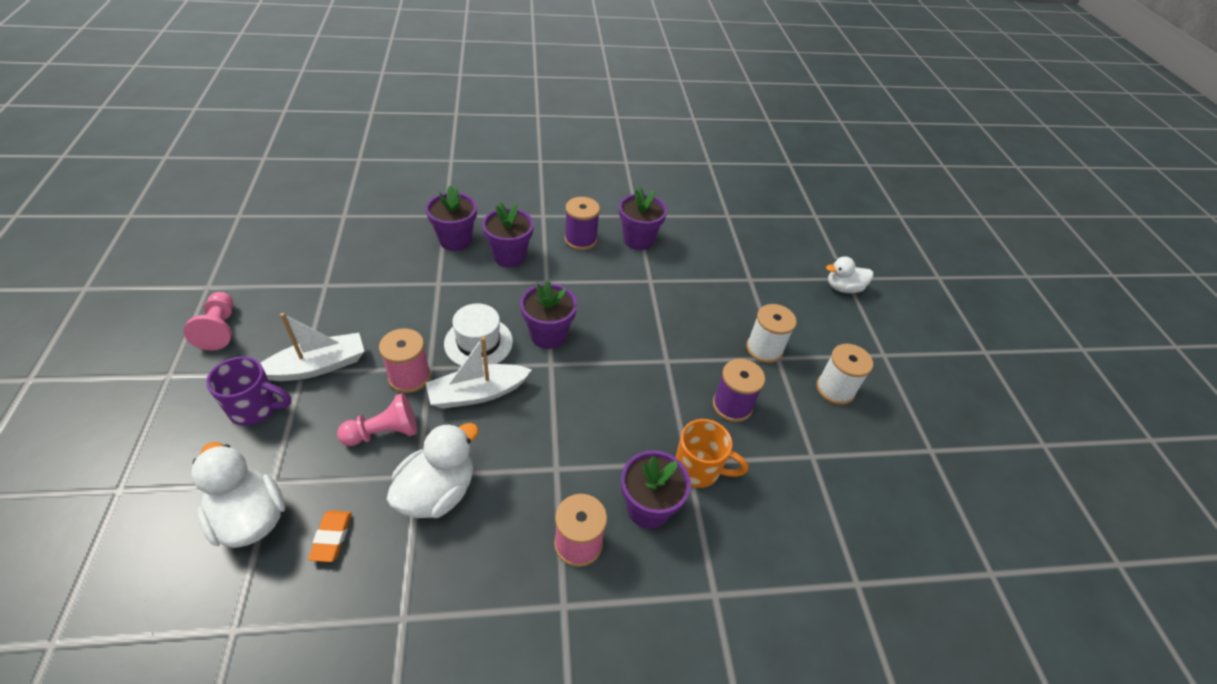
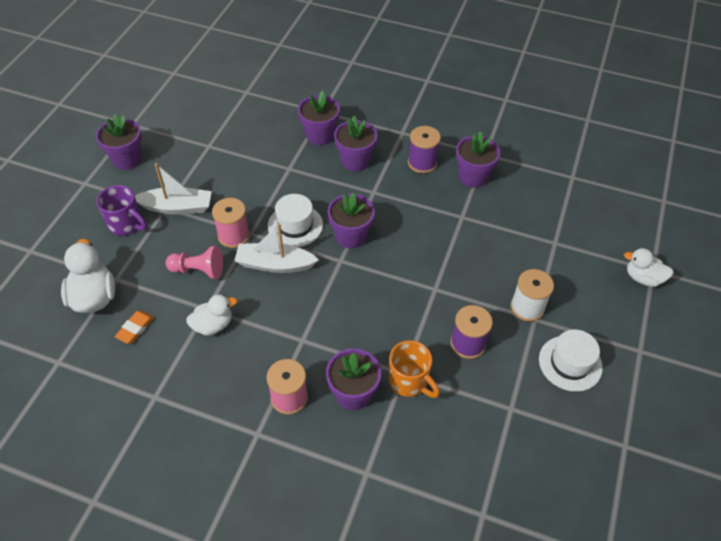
camera: 30 degrees right, 5 degrees up
(220, 329) = (127, 159): pink pawn -> purple flower pot
(437, 492) = (213, 325): white duck -> white duck, size x0.66
(835, 389) = (570, 363): white spool -> white hat

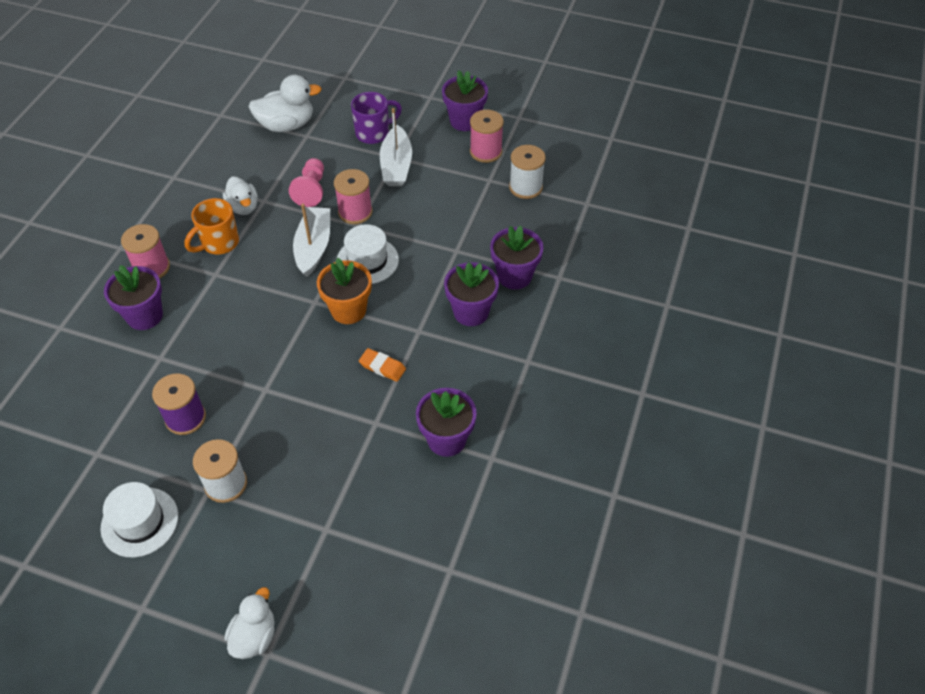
camera: 90 degrees right, 0 degrees up
(126, 224) = (374, 133): purple mug -> purple mug turned 150 degrees counterclockwise
(135, 328) = (247, 156): orange eraser -> orange eraser (382, 367)
(172, 147) = (486, 152): none -> pink spool
(222, 124) = (525, 187): none -> white spool
(351, 236) = (348, 310): purple flower pot -> orange flower pot
(409, 382) = (148, 362): orange mug -> orange mug (219, 243)
(422, 163) = (471, 382): purple spool -> none

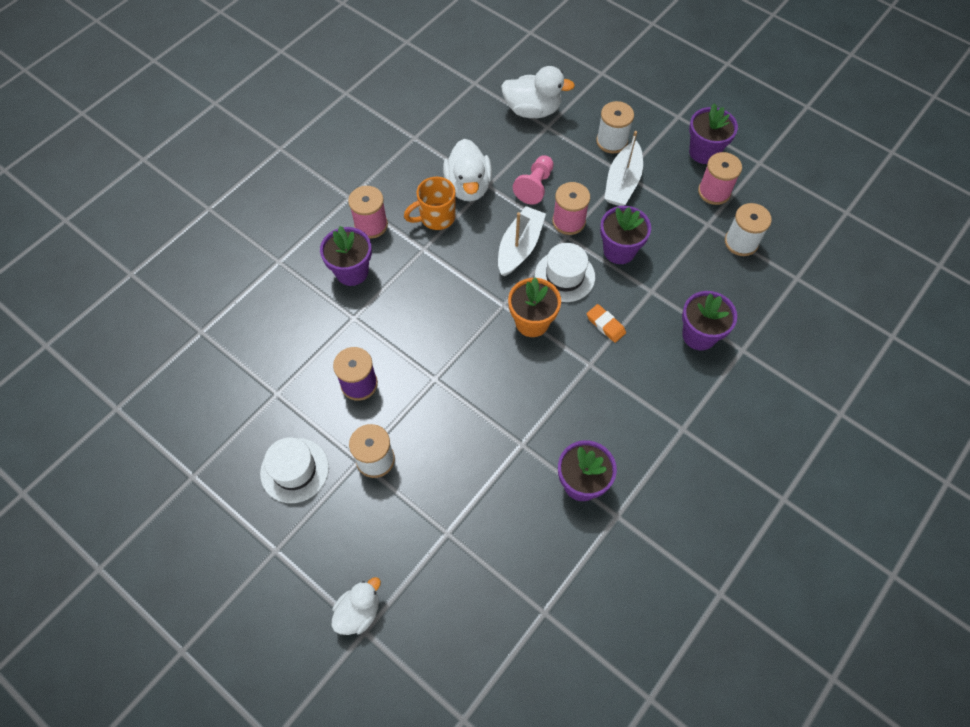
camera: 20 degrees right, 10 degrees up
(243, 207) = (468, 186): white duck -> white duck, size x1.52
(374, 133) = (611, 141): purple mug -> white spool
(382, 367) = (545, 390): orange eraser -> orange eraser (605, 325)
(471, 312) = (645, 360): purple flower pot -> purple flower pot (619, 250)

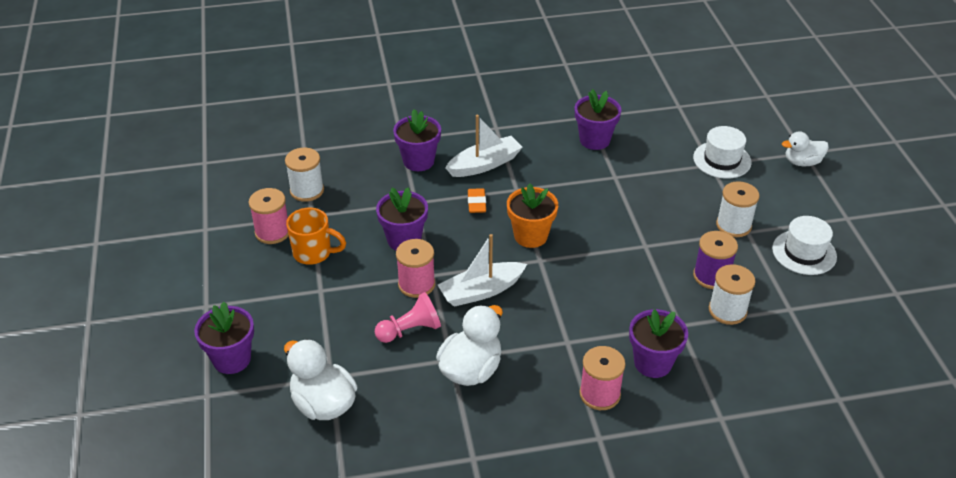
camera: 140 degrees left, 20 degrees down
(436, 217) = (530, 361): orange mug -> orange mug (314, 253)
(564, 276) = (469, 249): white hat -> white hat (722, 160)
(611, 141) = (293, 323): white spool -> white spool (727, 311)
(622, 182) = (332, 284): white boat -> white boat (484, 164)
(704, 152) = (233, 264): purple flower pot -> purple flower pot (232, 359)

